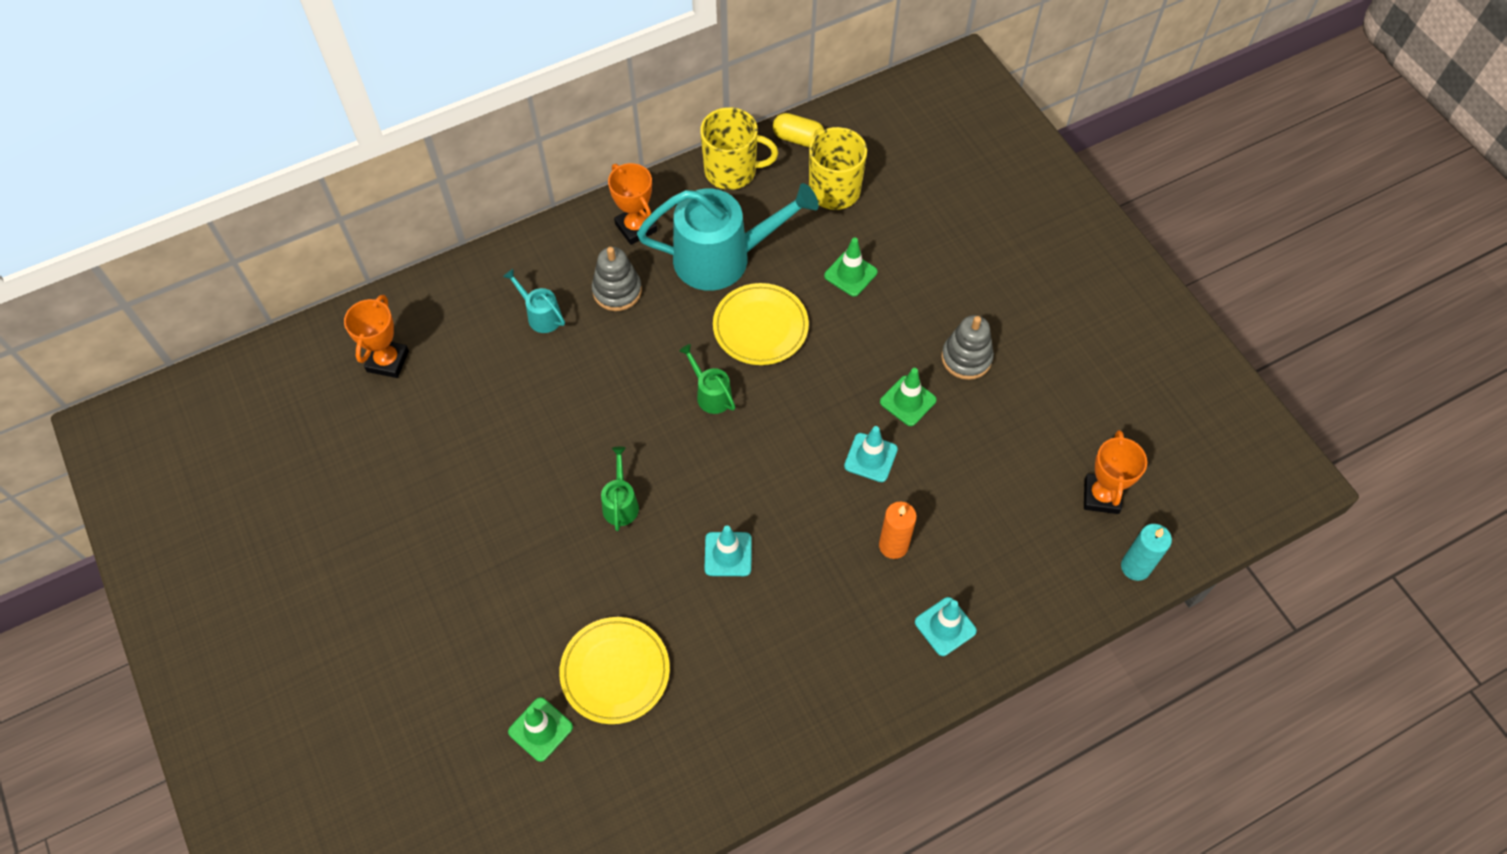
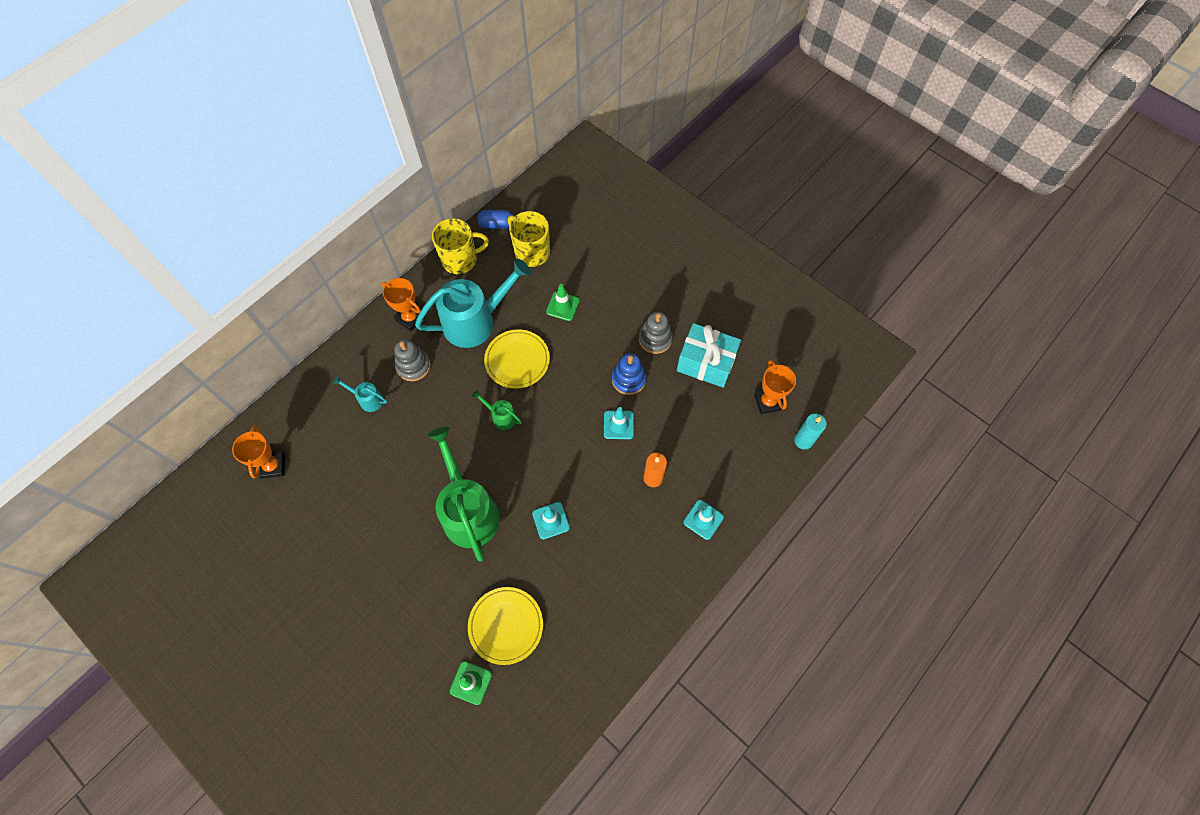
camera: 20 degrees left, 5 degrees up
(620, 503) = (468, 511): green watering can -> green watering can, size x2.27
(798, 139) = (496, 224): yellow capsule -> blue capsule
(908, 401) = (628, 379): green traffic cone -> blue stacking toy
(1029, 413) = (706, 363): none -> turquoise gift

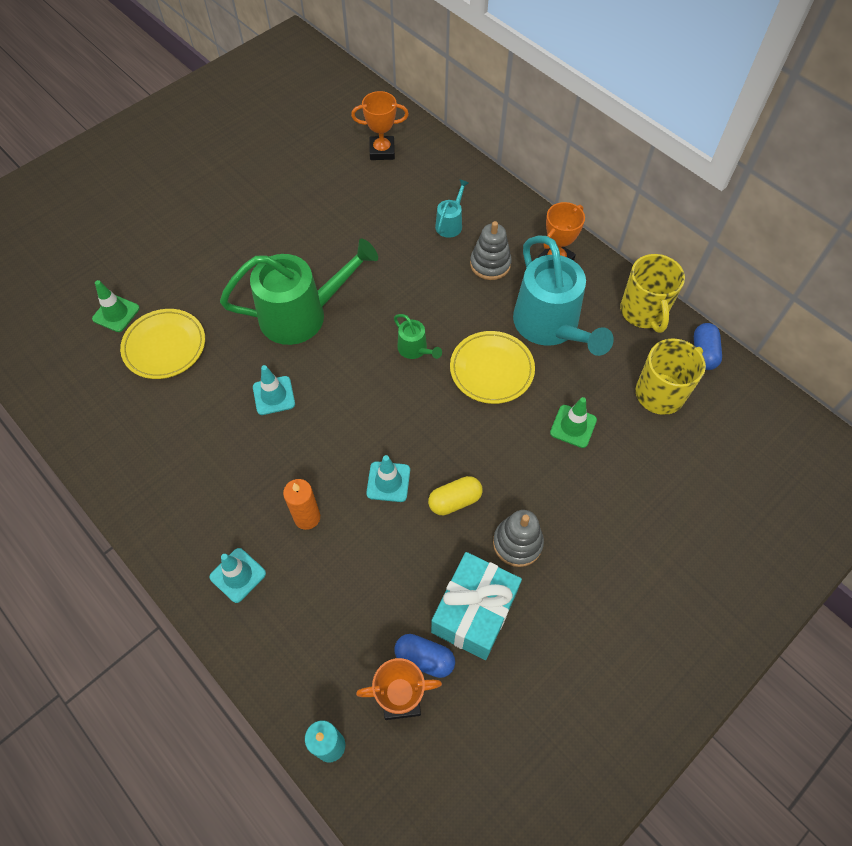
camera: 95 degrees right, 5 degrees down
(501, 416) = (415, 349): green watering can -> green watering can turned 105 degrees clockwise
(628, 379) = (455, 501): blue stacking toy -> yellow capsule
(740, 390) = (424, 658): none -> blue capsule

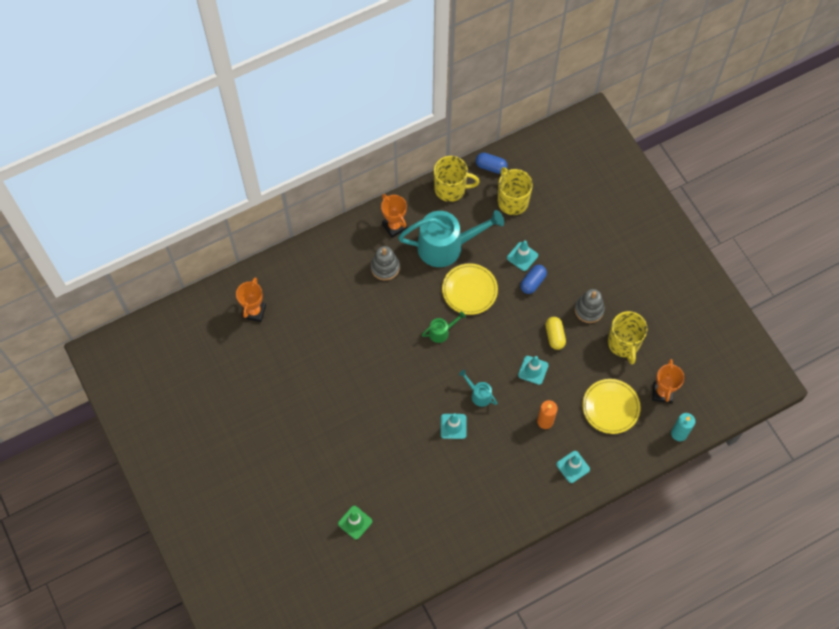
camera: 75 degrees left, 5 degrees up
(164, 346) = (393, 491): yellow plate -> yellow plate (610, 407)
(302, 314) = (392, 397): green watering can -> none
(424, 658) = (643, 375): blue capsule -> blue capsule (533, 282)
(450, 224) = (341, 283): turquoise watering can -> turquoise watering can (479, 394)
(474, 612) = (624, 343): turquoise gift -> yellow mug
(573, 426) = (522, 256): green traffic cone -> turquoise traffic cone

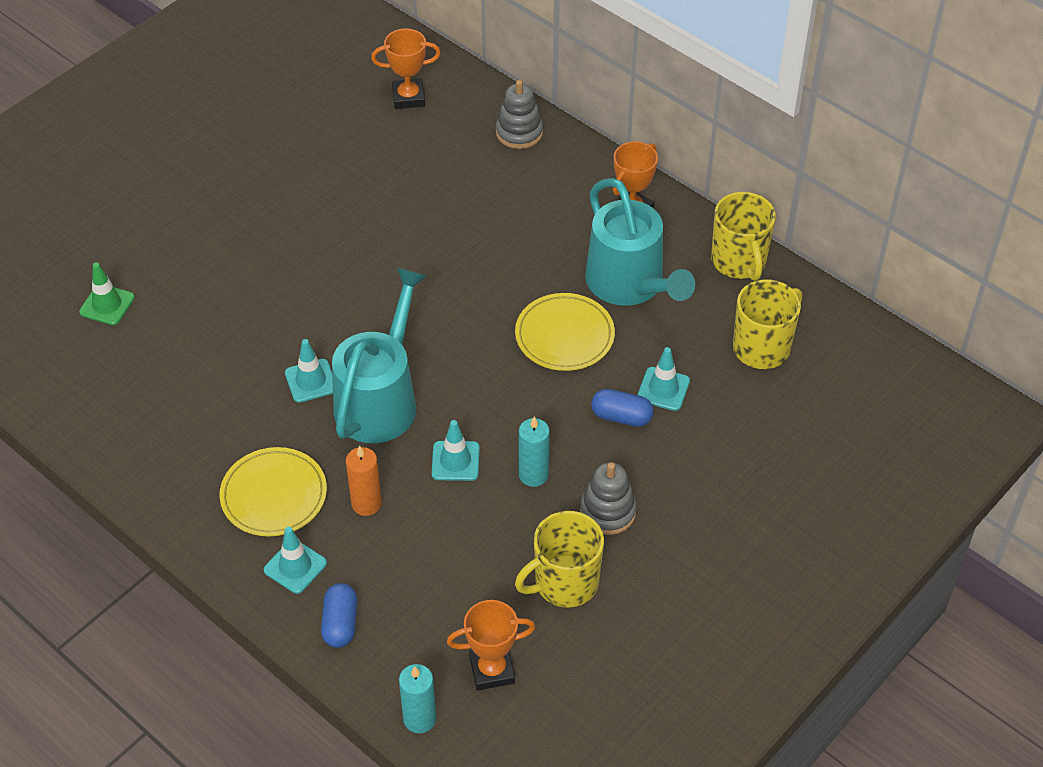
camera: 70 degrees right, 15 degrees down
(385, 267) = (553, 220): grey stacking toy -> grey stacking toy (519, 132)
(441, 332) = (472, 320): green watering can -> none
(479, 394) = (380, 399): turquoise watering can -> turquoise watering can, size x2.27
(491, 167) = (810, 301): blue capsule -> blue capsule (340, 623)
(554, 336) = (533, 475): yellow capsule -> turquoise candle
(610, 407) = (430, 594): yellow plate -> yellow plate (274, 495)

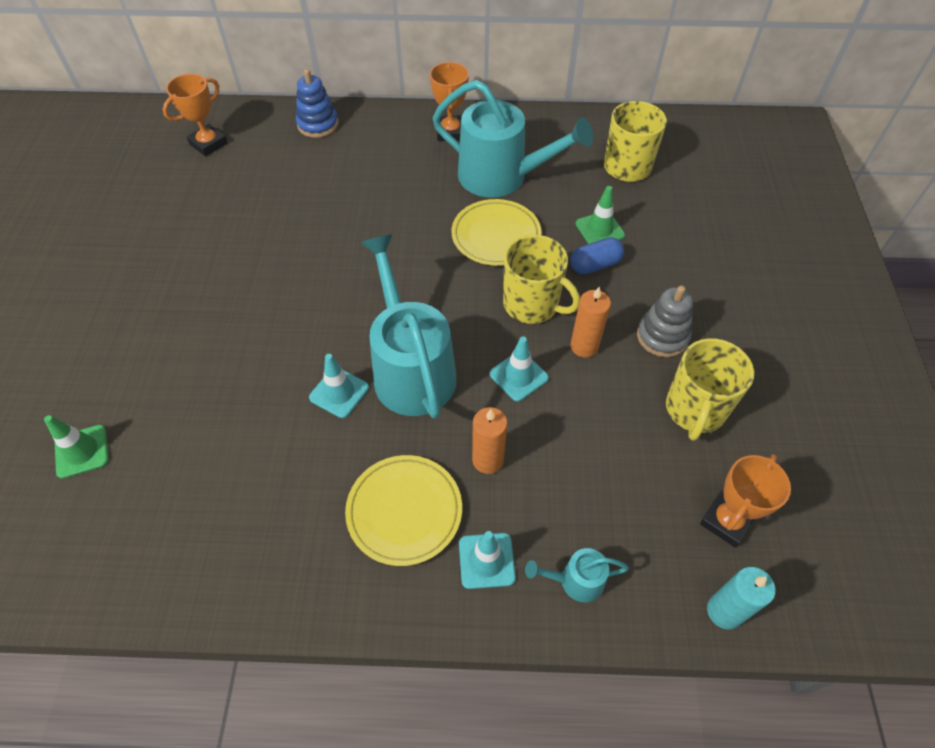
camera: 40 degrees left, 5 degrees up
(340, 623) = (575, 581): blue capsule -> turquoise watering can
(519, 132) = (318, 124): grey stacking toy -> blue stacking toy
(533, 475) = (584, 346): turquoise candle -> orange candle
(663, 389) = (599, 229): turquoise traffic cone -> green traffic cone
(739, 261) = (552, 124): yellow mug -> yellow mug (532, 304)

